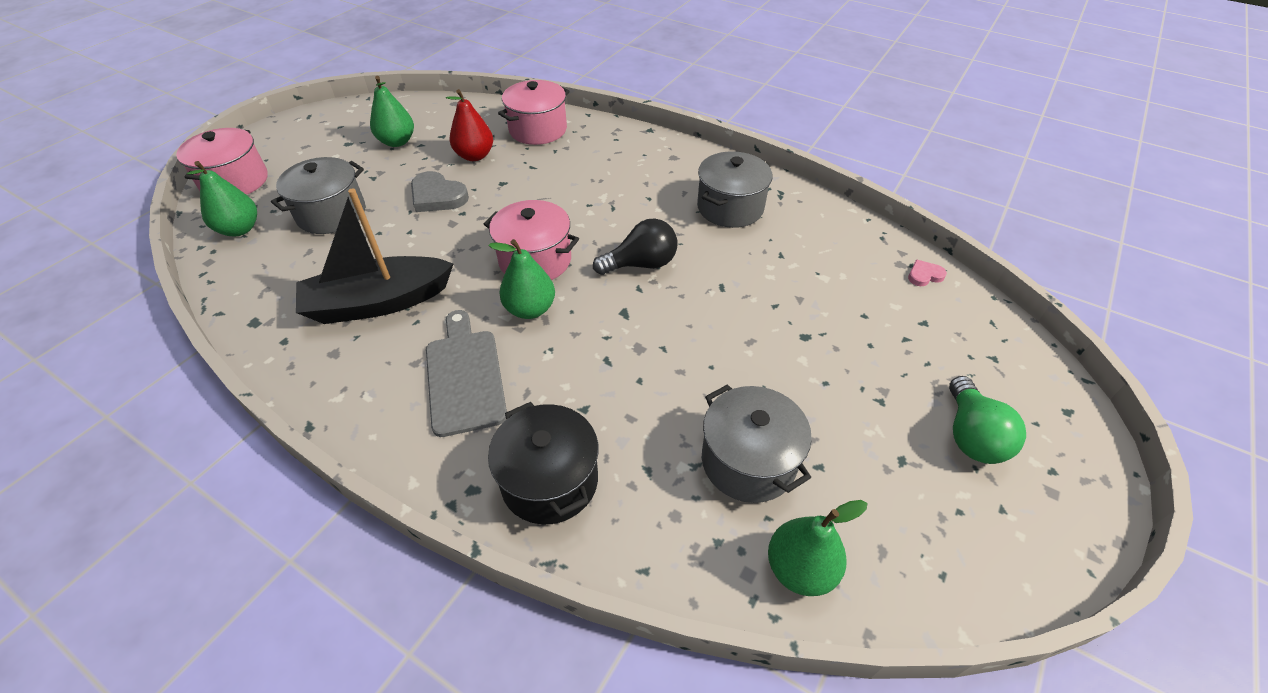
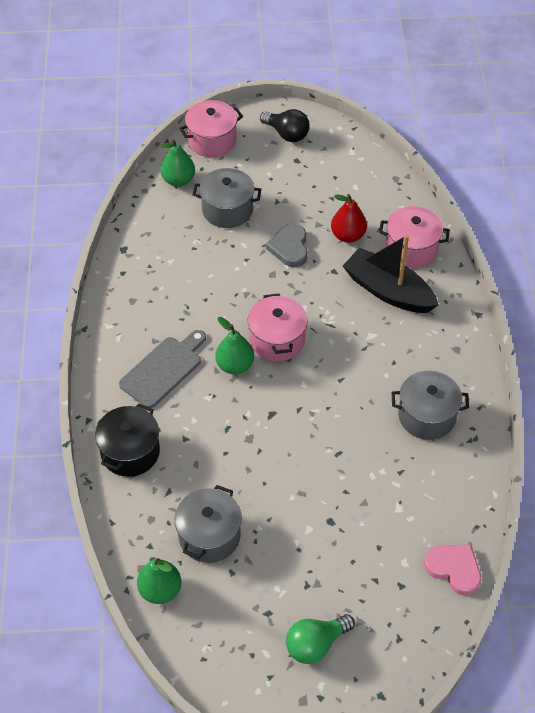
camera: 55 degrees right, 5 degrees up
(378, 302) = (180, 291): black boat -> black boat (388, 291)
(397, 142) = (322, 183): green pear -> none
(641, 264) = (322, 397): black light bulb -> black light bulb (286, 134)
(924, 275) = (454, 569): pink heart -> pink heart, size x1.87

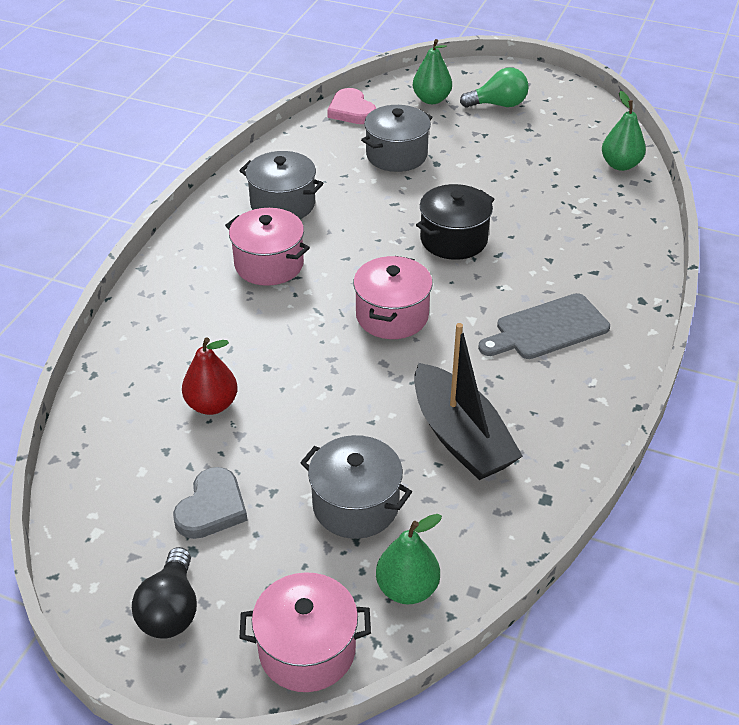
camera: 155 degrees left, 10 degrees down
(130, 452) = (616, 266): black pot -> black pot (453, 239)
(209, 535) = (558, 184): grey pot -> grey pot (396, 155)
(235, 365) = (458, 306): green pear -> green pear (431, 99)
(286, 134) = (171, 610): black light bulb -> black light bulb turned 150 degrees counterclockwise
(289, 248) = (302, 416): grey heart -> grey heart (212, 508)
(388, 291) = (219, 323): black boat -> black boat (460, 437)
(411, 248) = (146, 360): pink pot -> pink pot (269, 264)

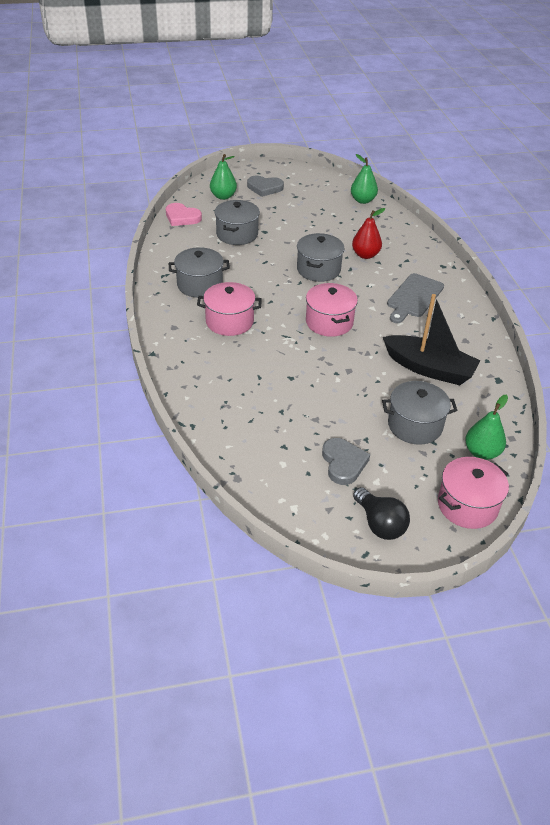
camera: 35 degrees left, 0 degrees up
(212, 405) = (282, 410): red pear -> red pear (365, 255)
(453, 239) = (318, 269): black pot -> grey pot
(498, 105) = (264, 188): green light bulb -> grey heart

